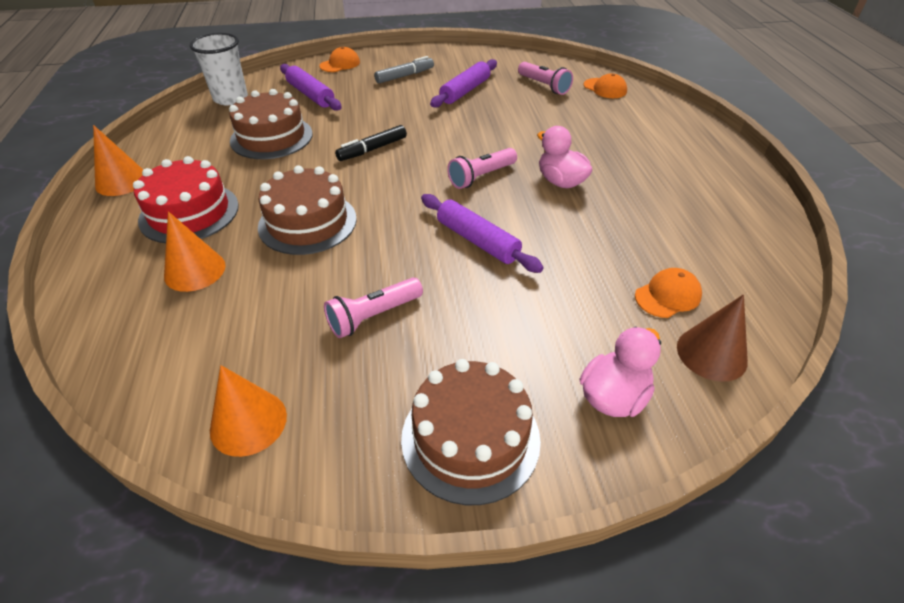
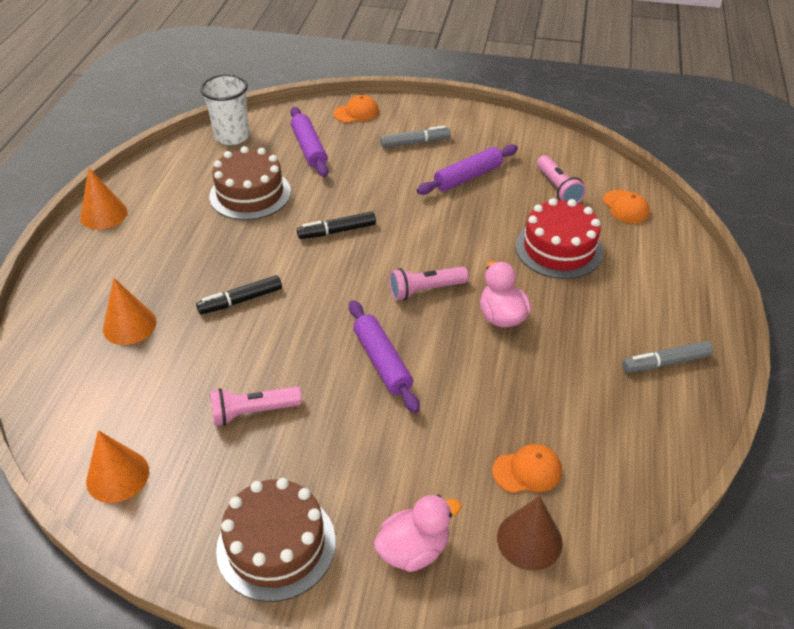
camera: 20 degrees right, 0 degrees up
(189, 213) = (146, 263): red cake -> red cake (559, 249)
(307, 222) = (241, 300): brown cake -> black marker
(716, 185) = (665, 363): none -> grey marker

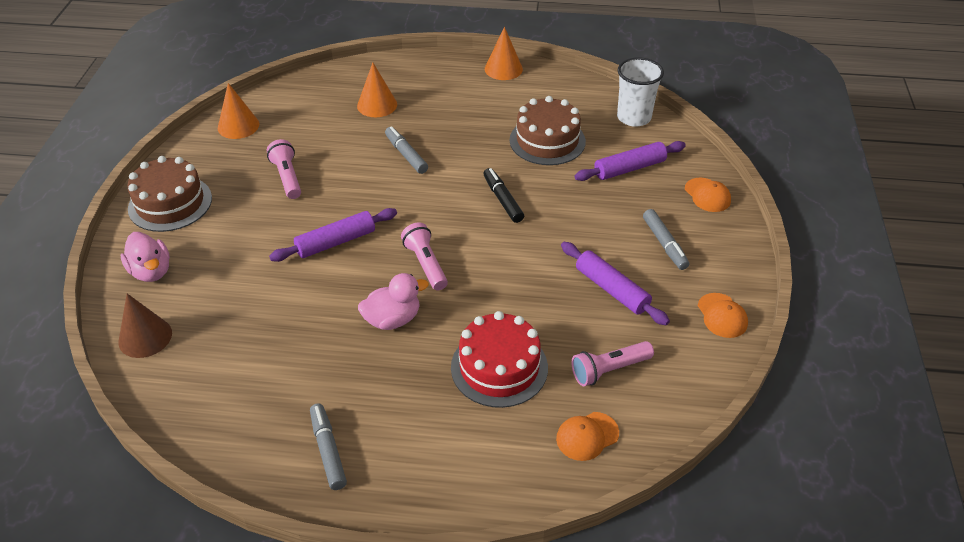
camera: 85 degrees right, 0 degrees up
(241, 300) = (406, 155): black marker -> grey marker
(527, 471) = (210, 337): orange cap -> orange cap (722, 316)

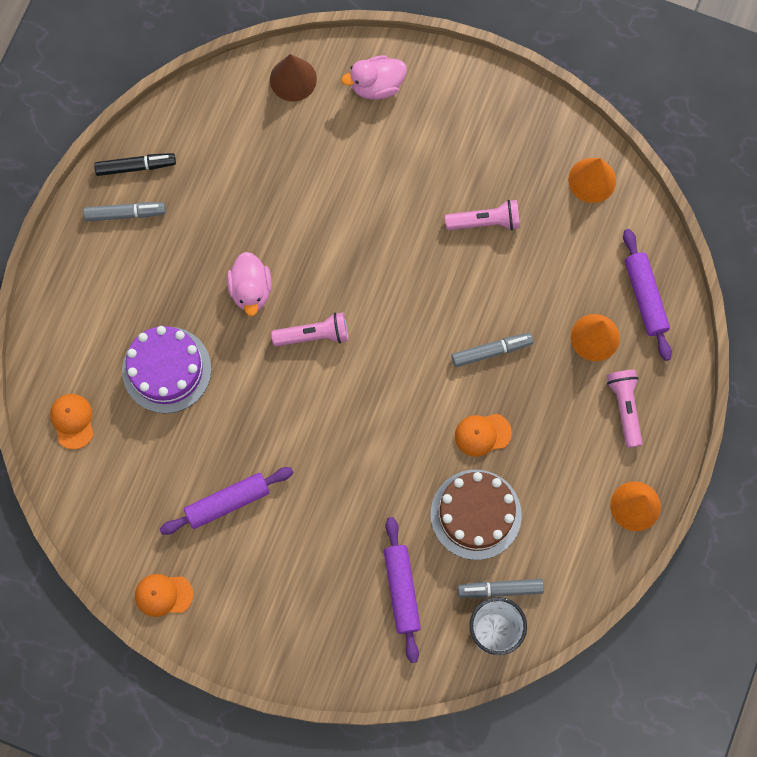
camera: 105 degrees right, 30 degrees up
(170, 203) = (474, 105): brown cake -> none
(336, 242) = (370, 256): purple rolling pin -> purple rolling pin (645, 297)
(499, 367) = (166, 370): red cake -> purple cake
(503, 200) = (387, 435): black marker -> black marker (135, 166)
(609, 370) = (134, 464): pink flashlight -> pink flashlight (625, 408)
(664, 244) = (273, 580): grey marker -> grey marker (500, 589)
(707, 195) = (333, 659): orange cap -> orange cap (482, 434)

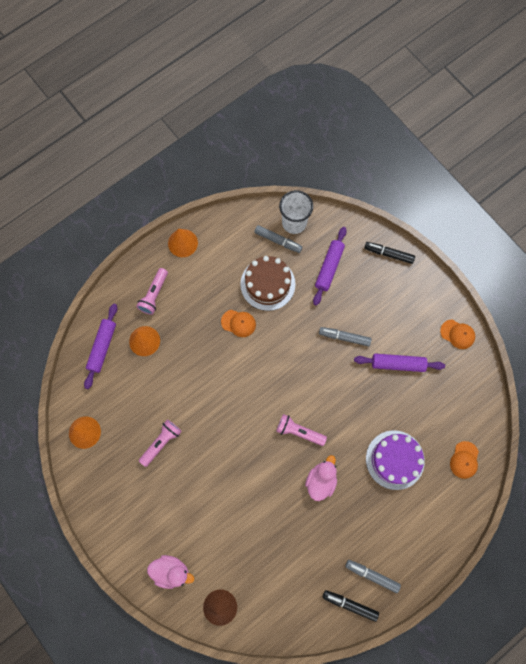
camera: 150 degrees left, 0 degrees up
(325, 663) = (389, 254): none -> black marker
(485, 222) = (161, 443): pink flashlight -> pink flashlight turned 105 degrees clockwise
(491, 351) = (205, 365): grey marker -> grey marker (344, 337)

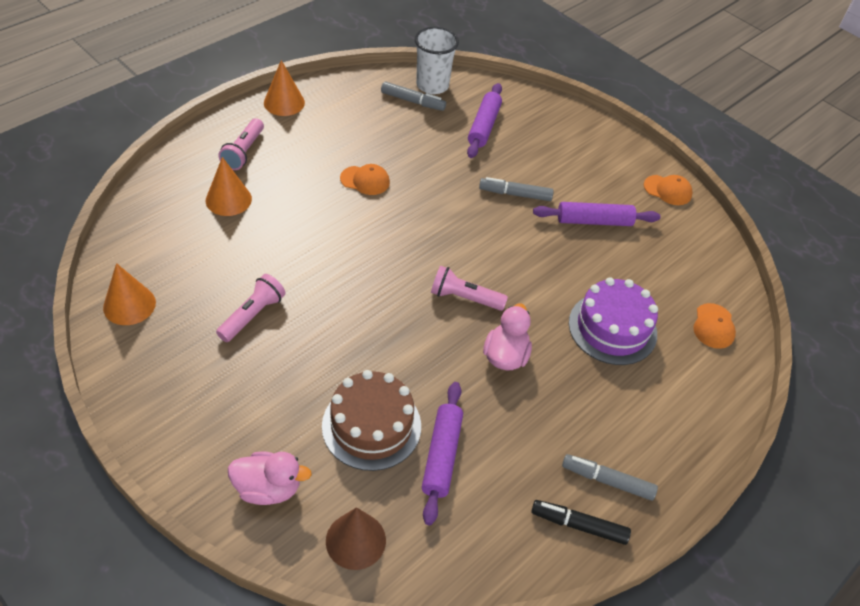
camera: 10 degrees left, 25 degrees down
(102, 347) = (165, 206): purple rolling pin -> purple rolling pin (441, 456)
(267, 284) = (403, 142): brown cake -> brown cake (371, 426)
(389, 254) = (560, 114): black marker -> none

